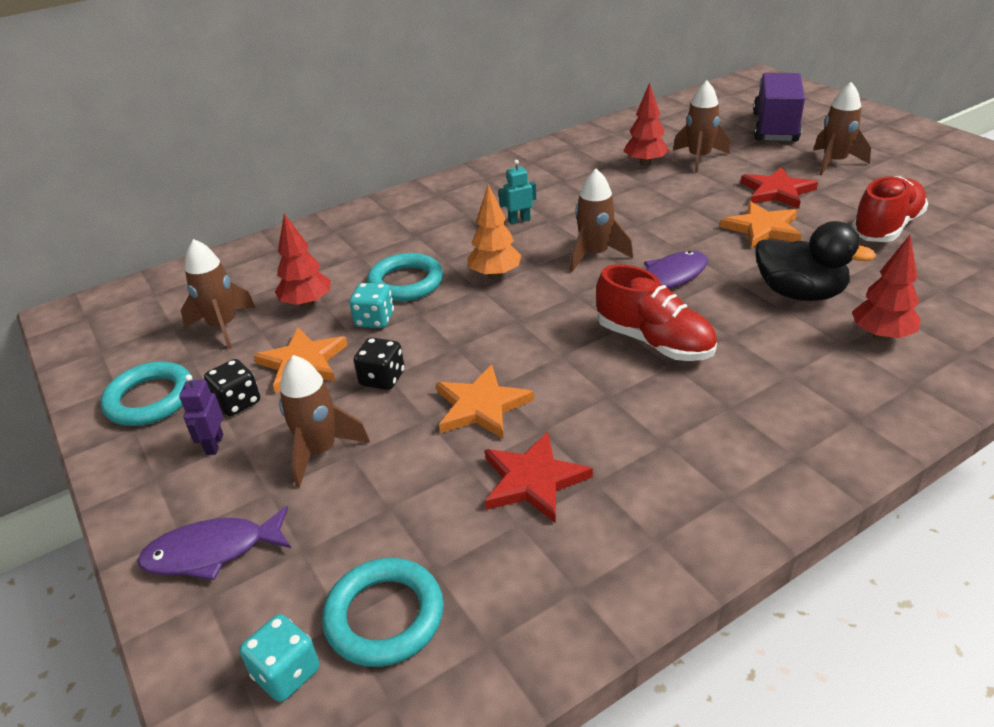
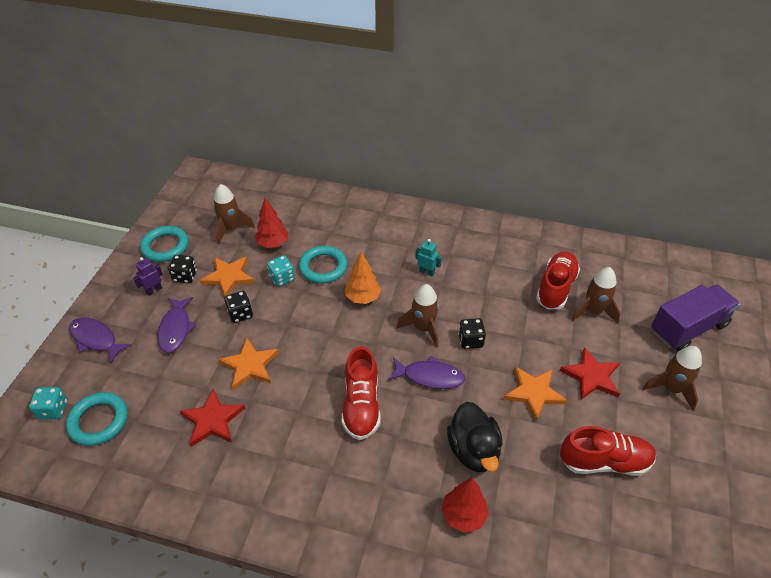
camera: 45 degrees right, 10 degrees up
(320, 451) = (176, 329): brown rocket -> purple fish
(645, 163) = (555, 288): red tree -> red shoe
(650, 234) = (470, 341): none -> black dice

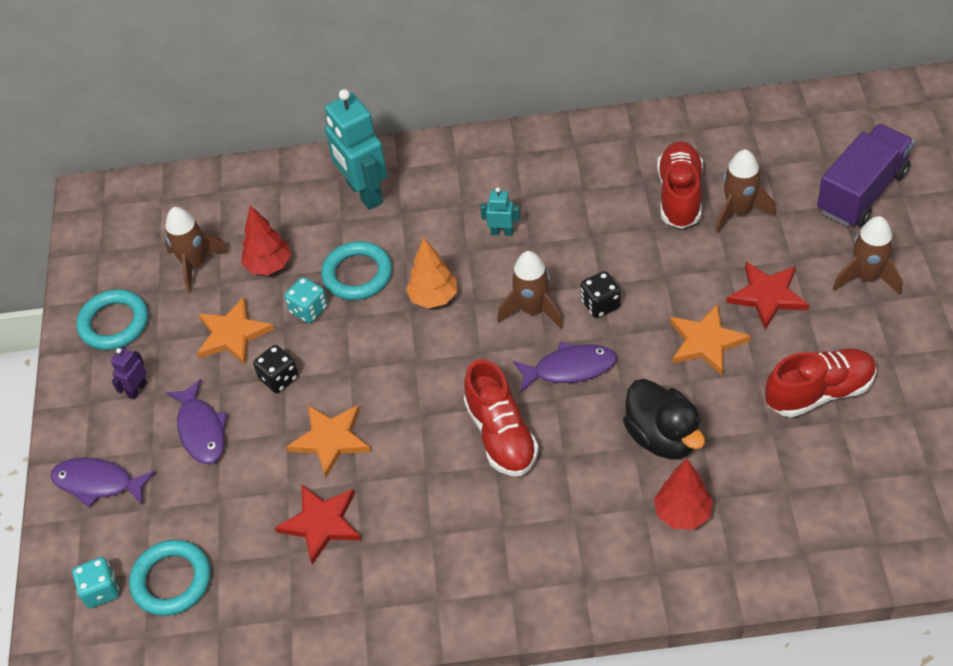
camera: 15 degrees left, 5 degrees up
(185, 276) = (170, 355): black dice -> none
(353, 220) = (364, 193): none -> turquoise robot

